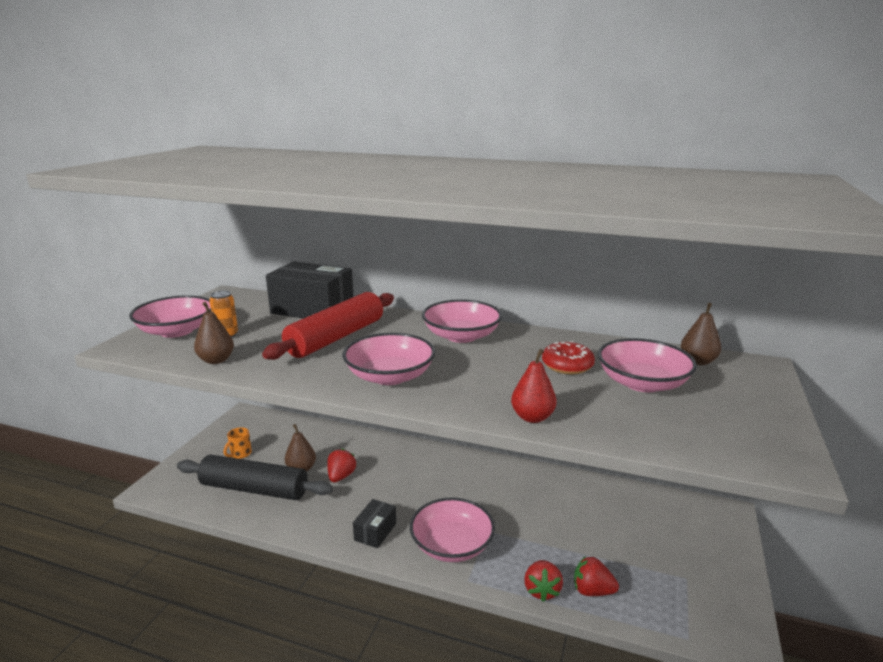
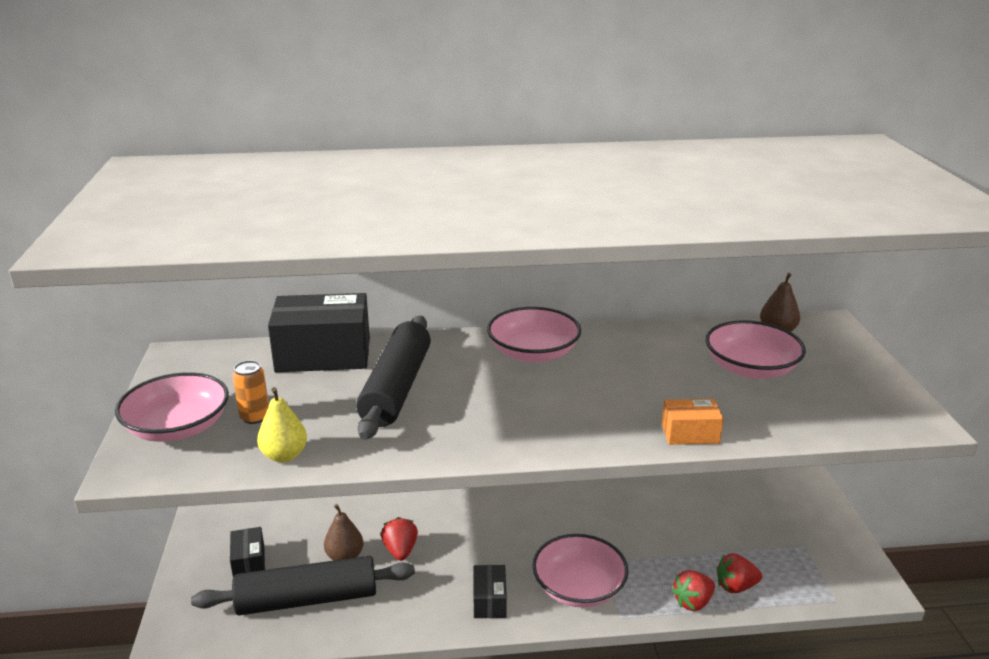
camera: 25 degrees left, 5 degrees up
(216, 360) = (284, 455): brown pear -> yellow pear
(240, 454) = (249, 562): orange mug -> black box
(336, 337) = (396, 388): red rolling pin -> black rolling pin
(390, 376) = (509, 423): pink bowl -> none
(532, 417) = (690, 433): red pear -> orange box
(542, 590) = (693, 602): red strawberry -> red strawberry turned 75 degrees clockwise
(567, 365) = (669, 365): red donut -> none

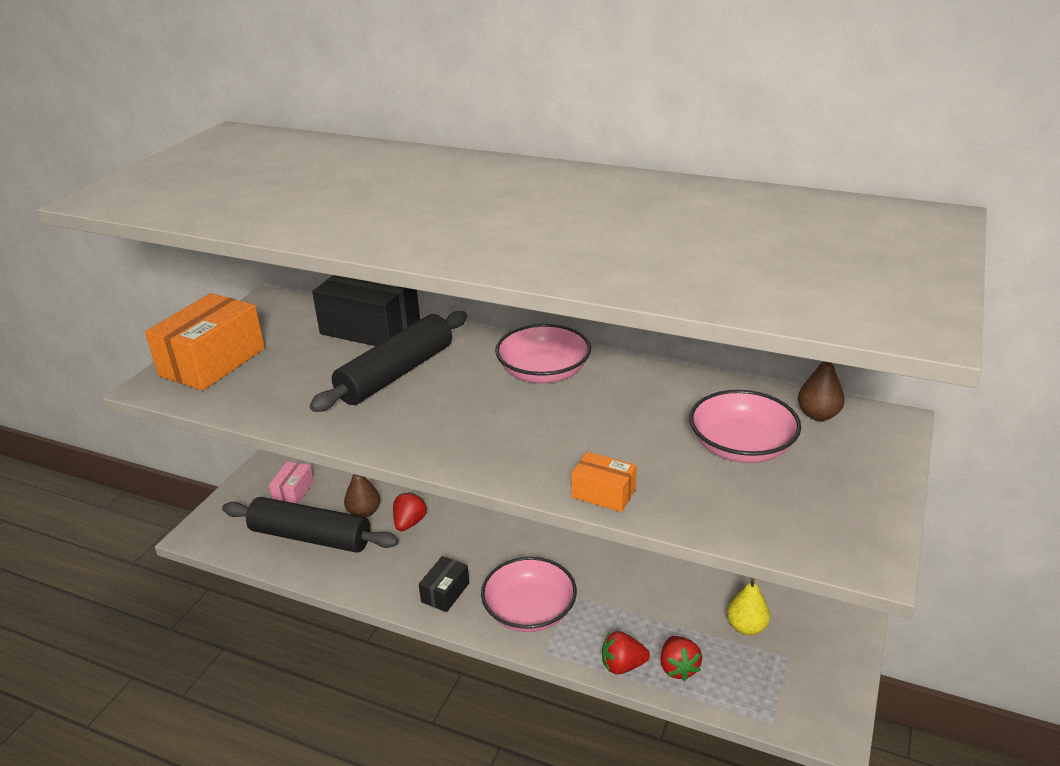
camera: 30 degrees right, 5 degrees up
(178, 427) = (212, 362): pink bowl -> orange box
(249, 562) = (293, 491): black box -> pink box
(255, 417) = (270, 369): orange can -> none
(284, 455) = (259, 407): yellow pear -> yellow pear (746, 627)
(735, 586) = (678, 668): red strawberry -> red strawberry turned 120 degrees counterclockwise

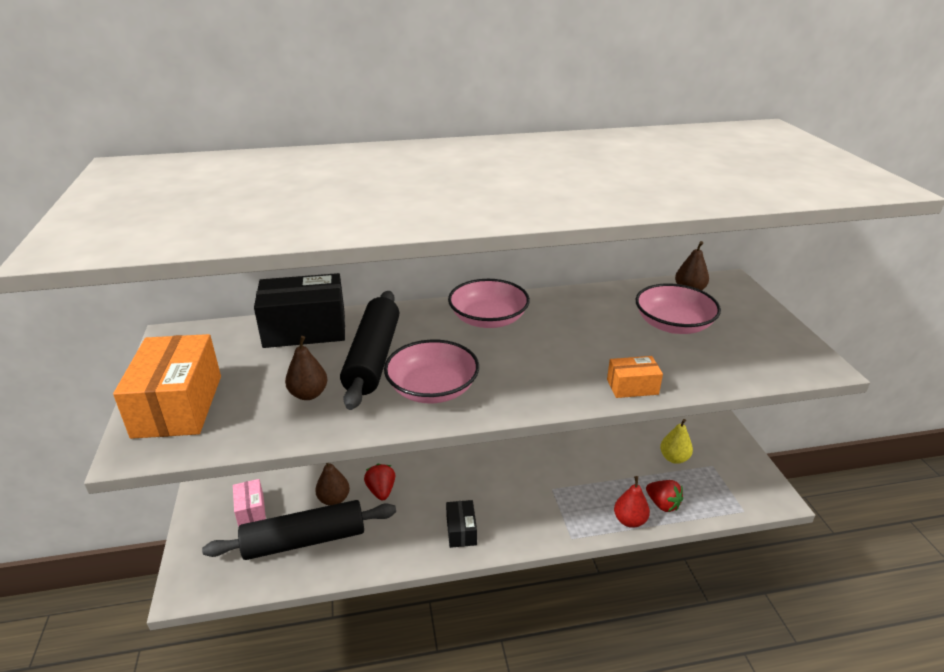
camera: 35 degrees left, 0 degrees up
(310, 388) = (308, 394): none -> brown pear
(529, 610) = (534, 514): pink bowl -> pink bowl (432, 389)
(622, 665) = (629, 520): red strawberry -> red pear

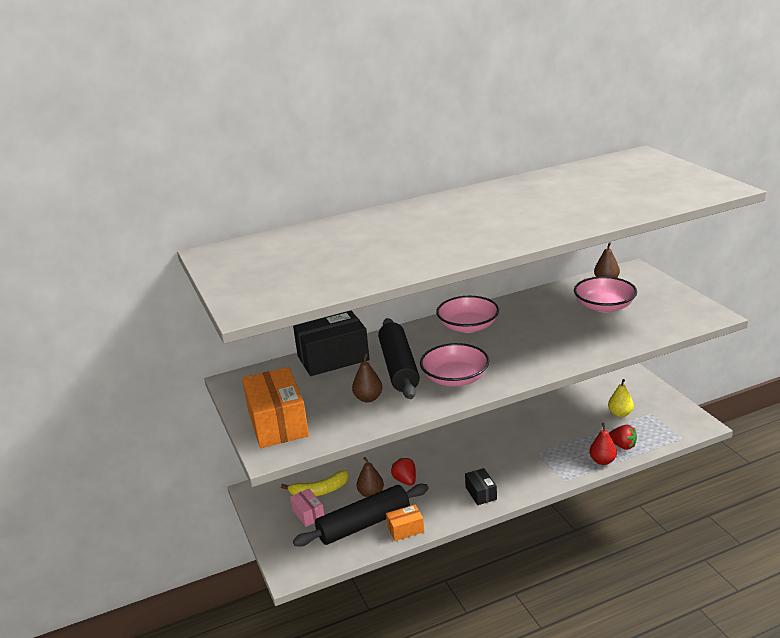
camera: 10 degrees left, 5 degrees down
(279, 481) = (319, 491): none -> yellow banana
(632, 387) = (593, 351): orange box -> orange box (405, 529)

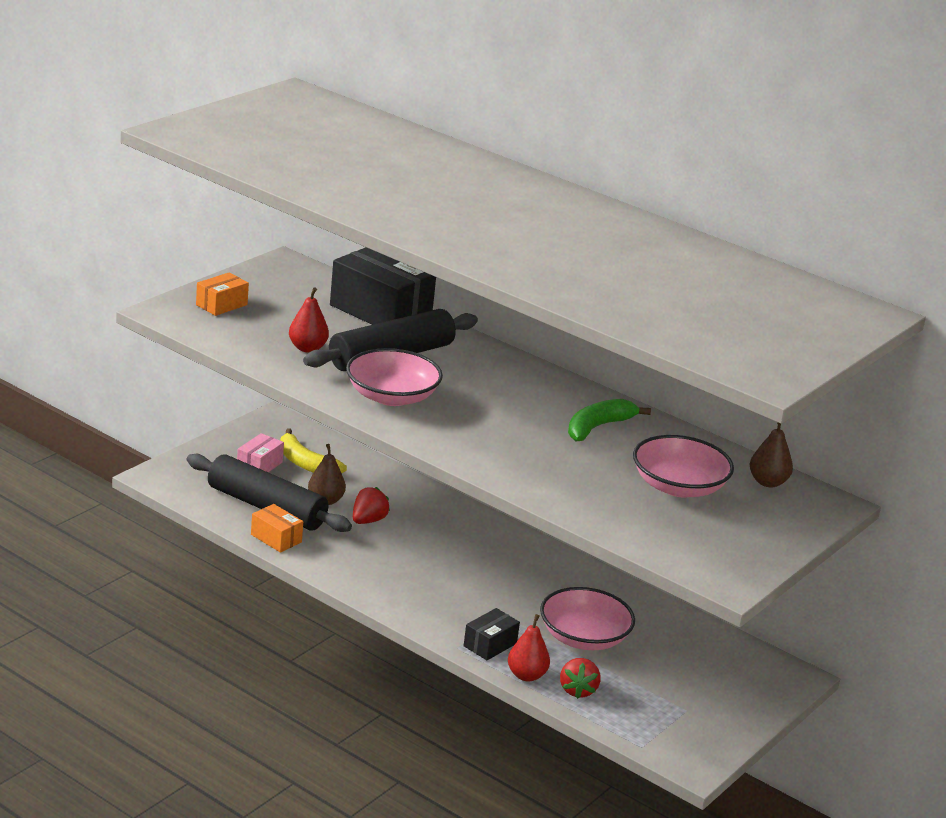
camera: 55 degrees right, 0 degrees up
(277, 423) = (221, 305): orange box -> orange box, size x0.49
(368, 398) = (307, 348): brown pear -> red pear
(468, 326) = (531, 388): pink bowl -> pink bowl (584, 637)
(481, 493) = (382, 582): black box -> black box (490, 645)
(526, 315) = (598, 427): none -> green banana
(620, 414) = (660, 680): yellow pear -> none

